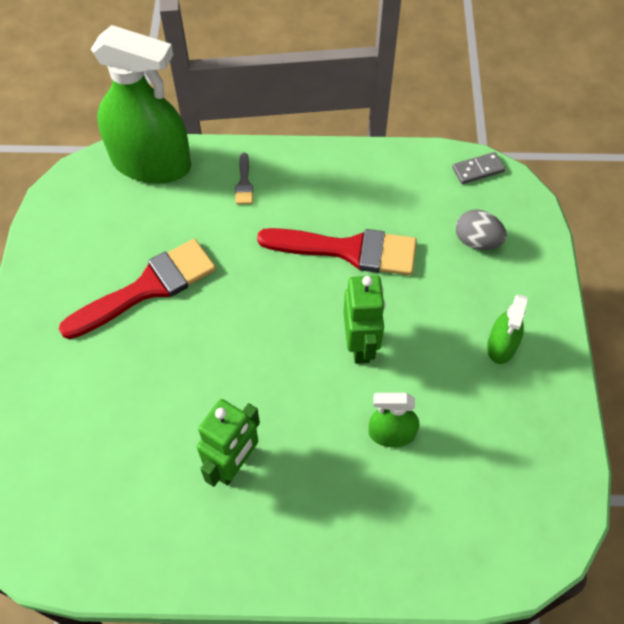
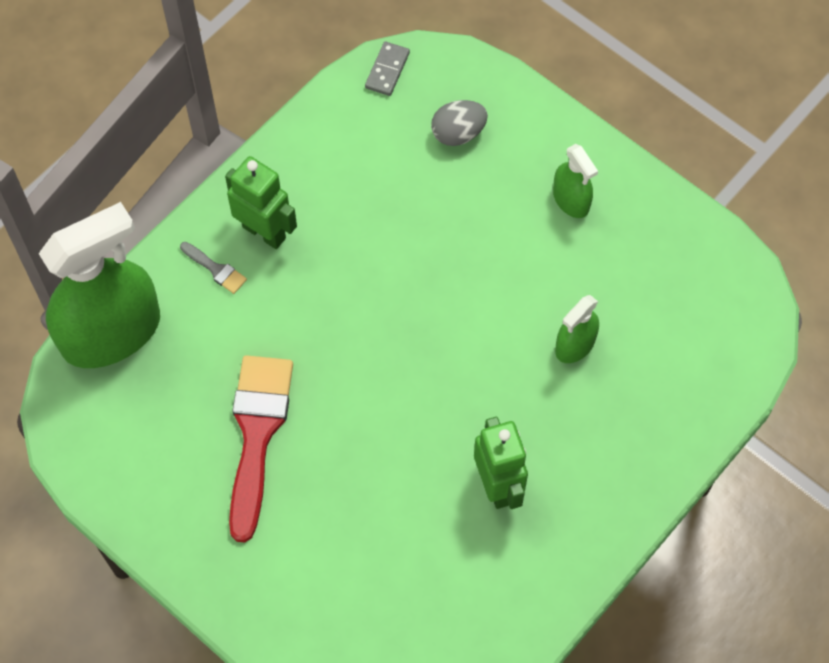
camera: 50 degrees left, 5 degrees up
(348, 250) = (372, 240): red brush -> none
(360, 345) = (475, 304): green robot -> green robot (264, 232)

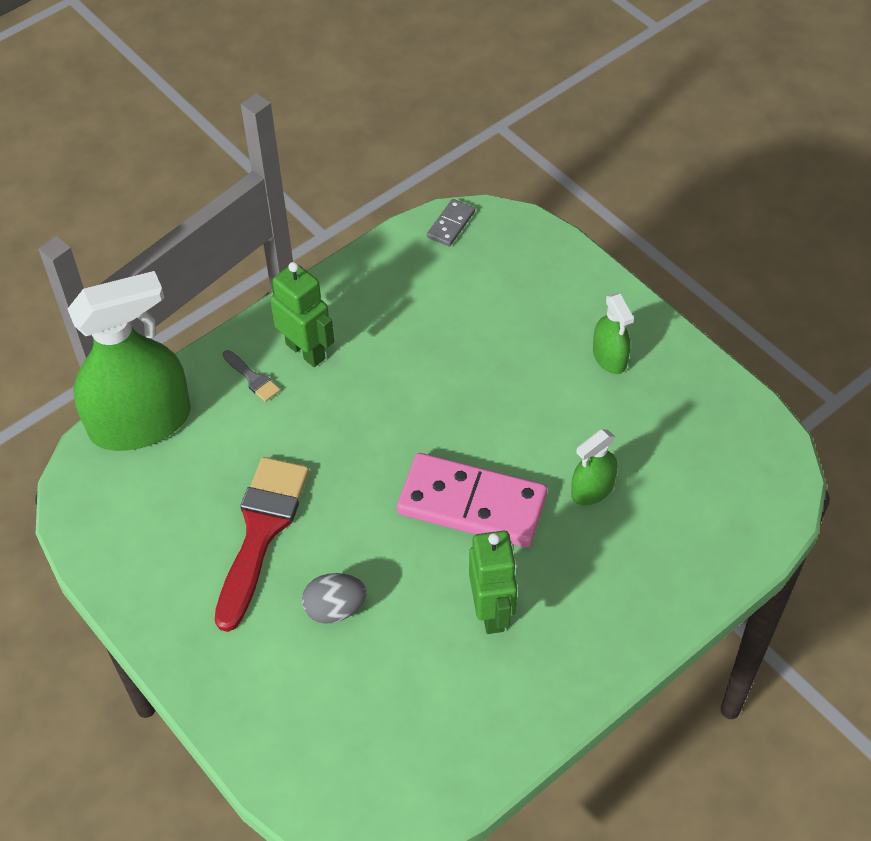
camera: 10 degrees right, 10 degrees down
(458, 133) = (509, 286): grey egg -> grey egg (335, 609)
(460, 376) = (472, 504): none -> pink domino

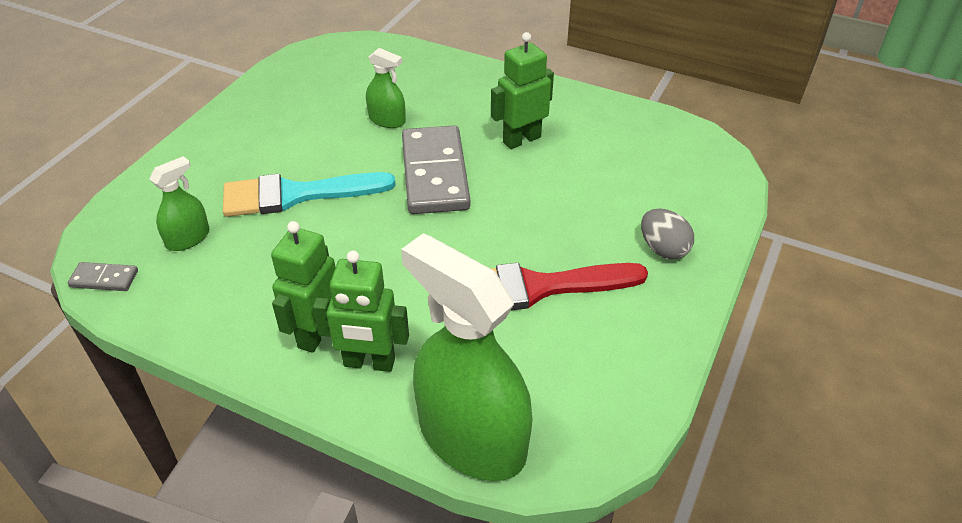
camera: 115 degrees left, 10 degrees down
(252, 378) = (369, 363): grey brush -> green robot
(335, 609) = (577, 217): grey egg -> grey egg (663, 249)
(472, 504) = (434, 174): pink domino -> grey domino
(497, 377) = (296, 195): none -> turquoise brush
(609, 357) = (250, 140): green spray bottle -> green spray bottle (188, 238)

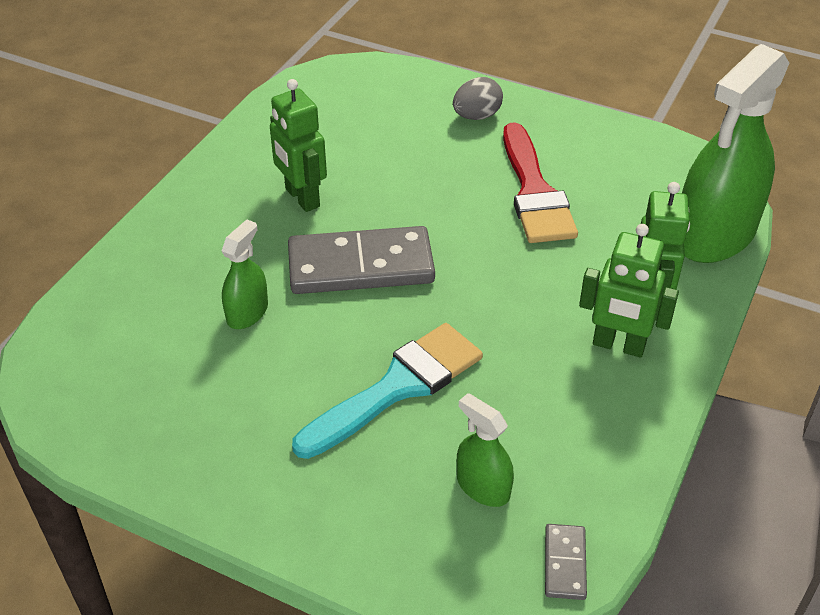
camera: 90 degrees left, 0 degrees up
(296, 195) = (397, 387): turquoise brush -> turquoise brush turned 120 degrees counterclockwise

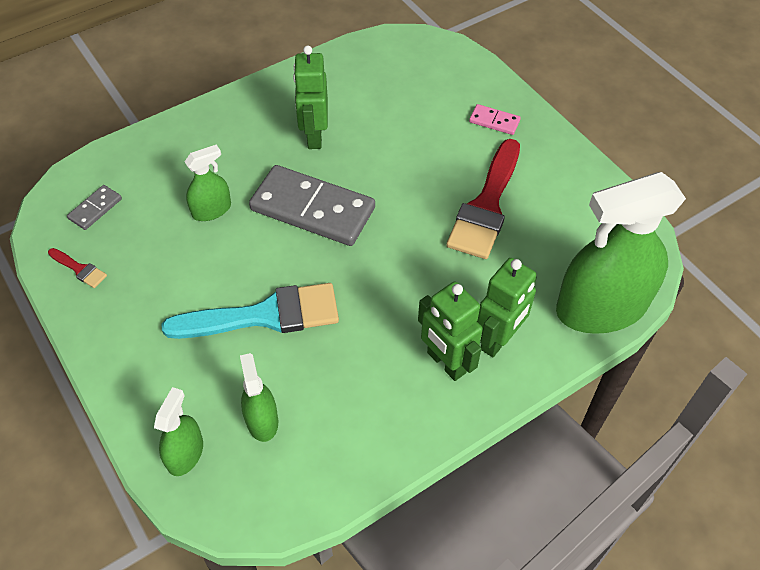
camera: 30 degrees right, 10 degrees up
(137, 439) = (79, 269): none -> red brush
(429, 561) = (185, 454): none -> green spray bottle
(476, 116) = (494, 121): grey egg -> pink domino
(565, 563) = (270, 507): grey domino -> grey domino (95, 209)

